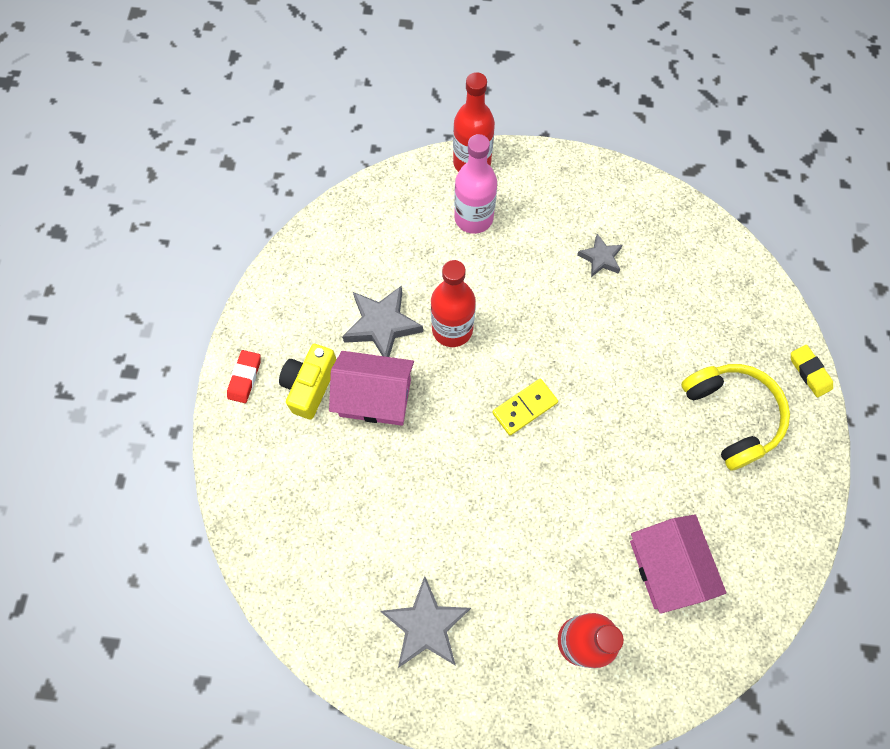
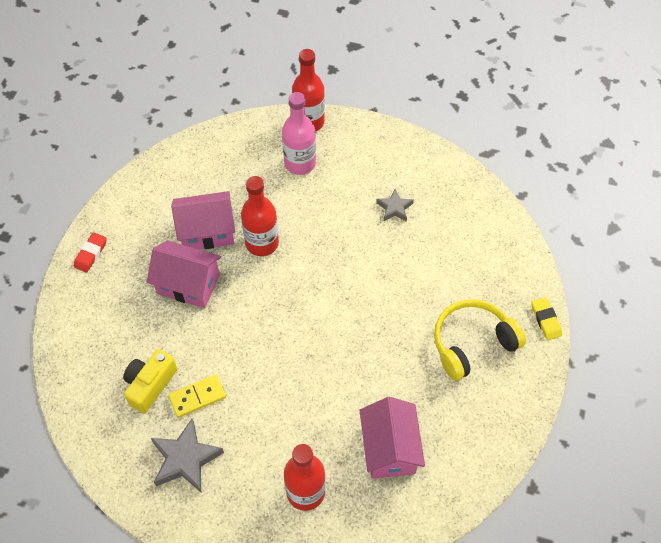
camera: 10 degrees right, 10 degrees down
(310, 385) = (140, 267): yellow camera -> yellow camera (150, 385)
(382, 325) = (207, 232): grey star -> pink house
(524, 407) = (305, 310): yellow domino -> yellow domino (197, 397)
(731, 416) = (472, 343): yellow headphones -> yellow headphones turned 105 degrees counterclockwise

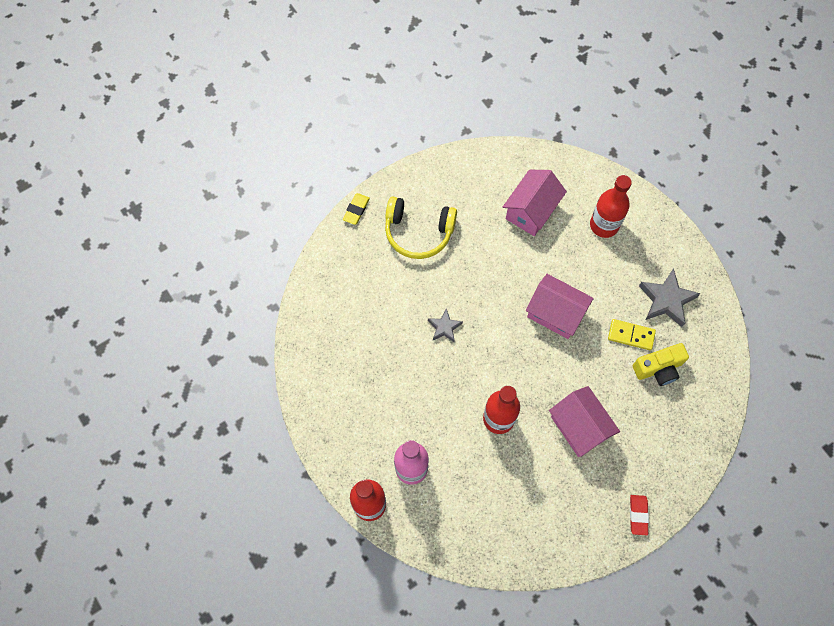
camera: 140 degrees left, 10 degrees up
(91, 254) = (638, 515): red eraser -> red eraser turned 60 degrees counterclockwise
(207, 232) = (533, 462): pink house -> pink house (555, 313)
(394, 208) = (375, 369): grey star -> grey star (444, 327)

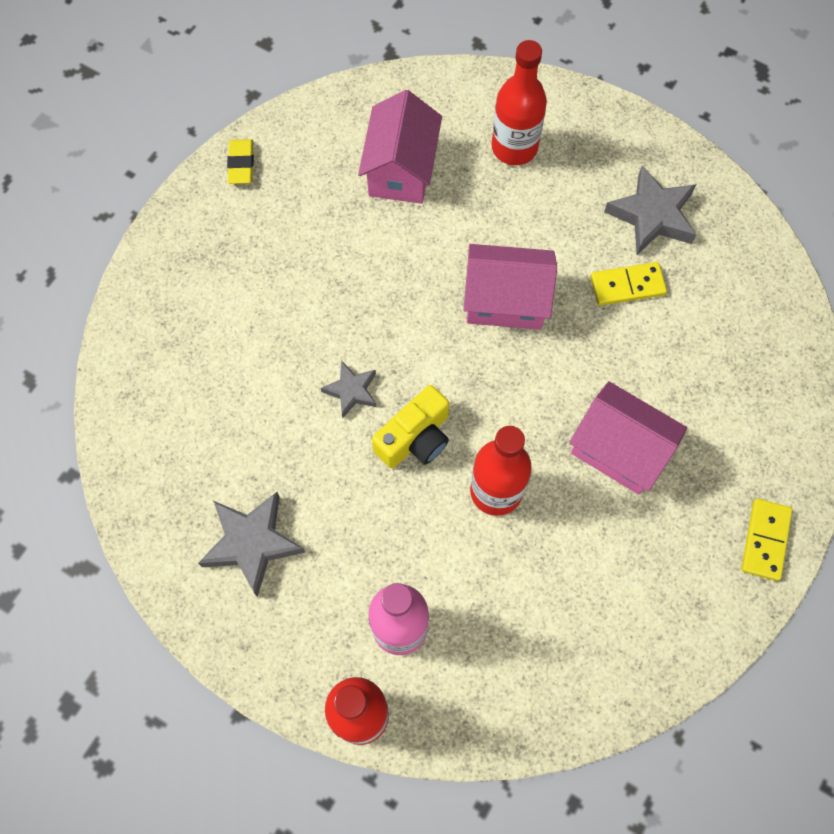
camera: 25 degrees left, 0 degrees up
(353, 387) = (252, 543): none -> grey star
(356, 210) = (136, 274): yellow eraser -> yellow eraser (241, 164)
(418, 232) = (247, 267): yellow headphones -> none
(638, 515) = (765, 540): red eraser -> yellow domino
(658, 368) = (688, 316): yellow camera -> yellow camera (415, 438)

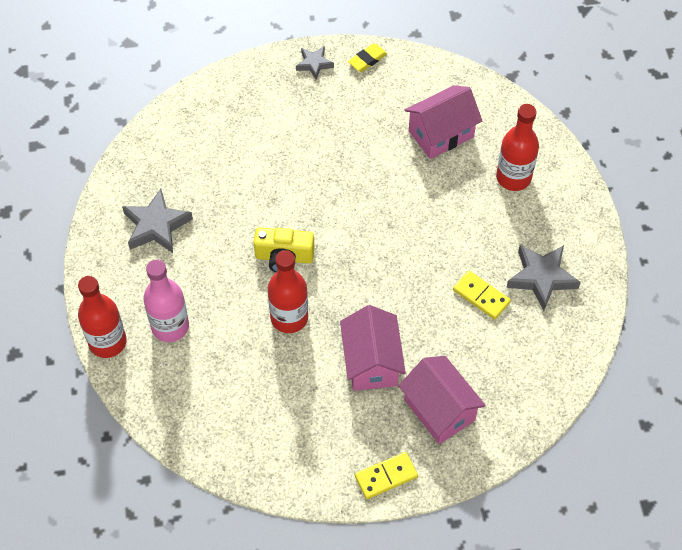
camera: 50 degrees right, 10 degrees down
(351, 391) = (283, 208): grey star -> grey star (314, 64)
(505, 300) = (410, 242): pink house -> pink house (439, 410)

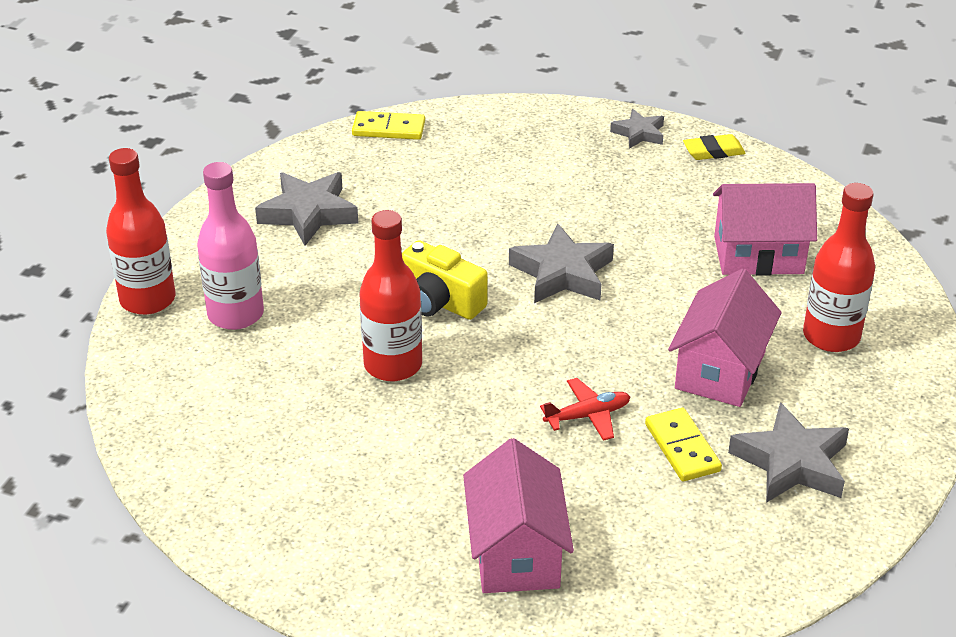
camera: 30 degrees right, 20 degrees down
(340, 201) = (562, 273): none -> grey star
(371, 362) = (463, 457): pink house -> pink house (720, 370)
(386, 476) = (374, 597): yellow domino -> yellow domino (388, 129)
(419, 299) = (588, 416): none -> red plane

